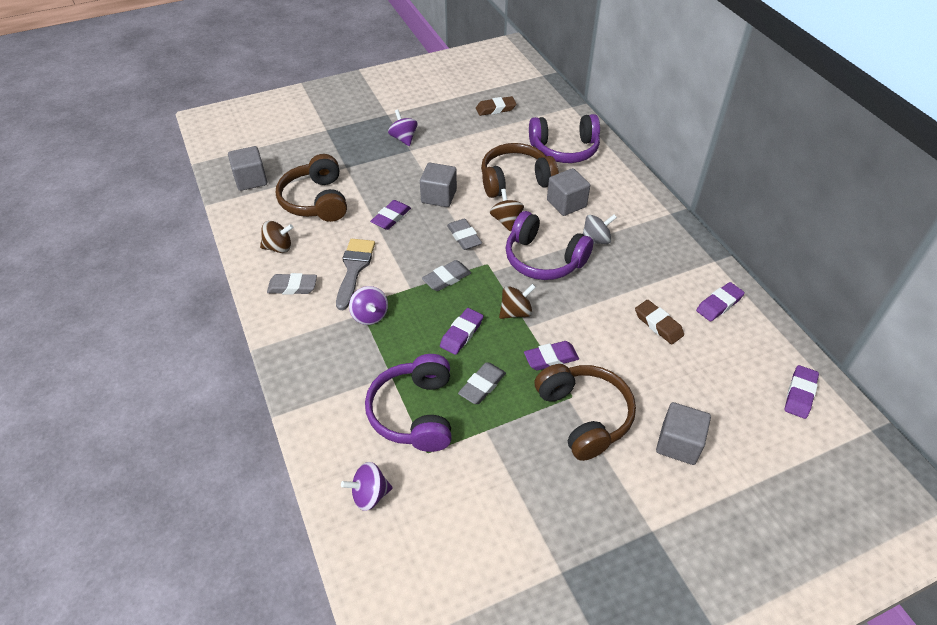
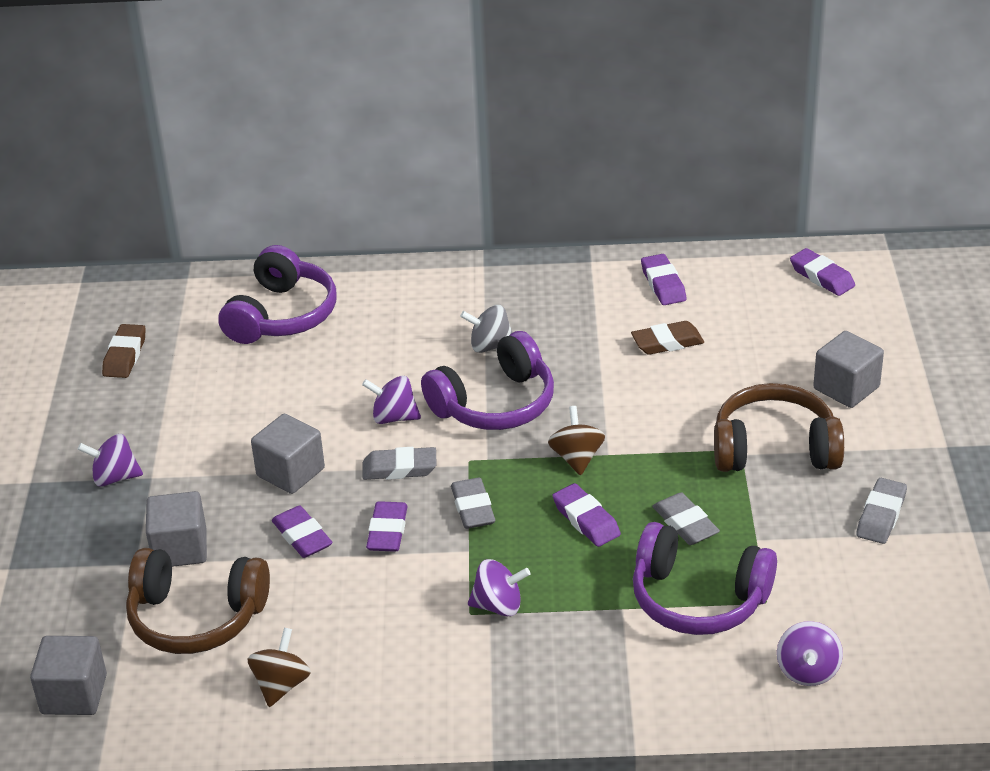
camera: 65 degrees left, 10 degrees down
(292, 287) = (385, 683): grey eraser -> grey eraser (881, 515)
(354, 269) = (390, 603): grey brush -> none
(506, 220) = (394, 417): brown spinning top -> purple spinning top
(515, 180) = (313, 383): brown headphones -> none
(551, 358) = (672, 449): purple eraser -> purple eraser (387, 531)
(566, 203) = (399, 349): grey cube -> grey cube (180, 548)
(596, 240) = (490, 346): grey spinning top -> grey spinning top turned 90 degrees counterclockwise

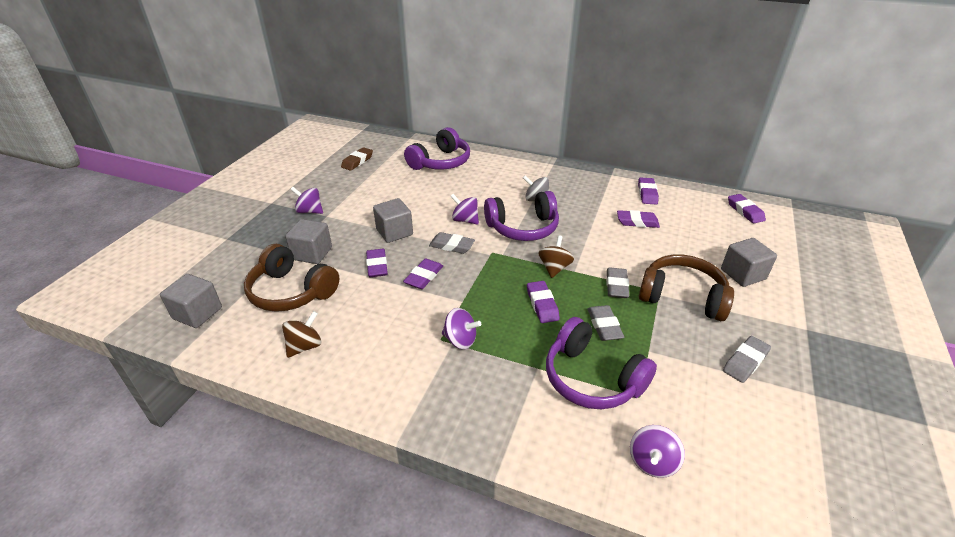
camera: 20 degrees right, 0 degrees up
(473, 508) = (479, 278): grey eraser -> grey eraser (616, 286)
(667, 342) = (637, 222): brown eraser -> purple eraser

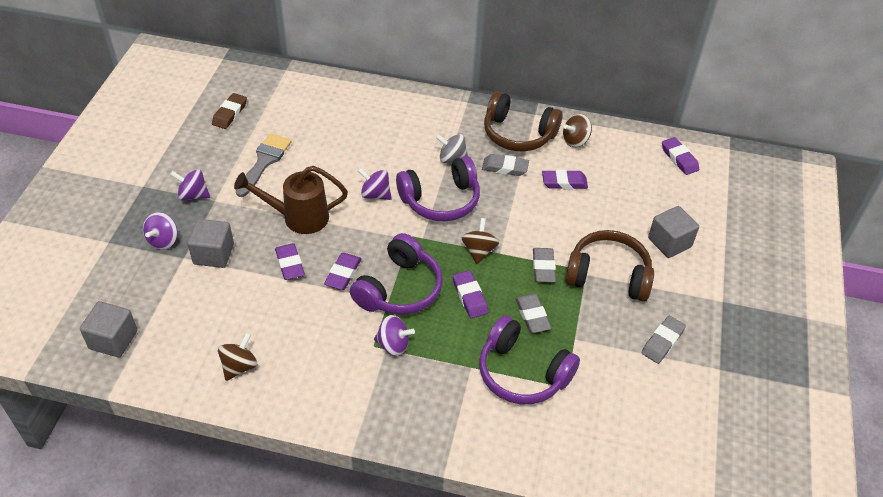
camera: 10 degrees left, 10 degrees up
(291, 292) = (205, 305): brown headphones -> brown headphones (518, 134)
(375, 193) = (264, 162): none -> grey brush
(394, 232) = (299, 217): grey cube -> brown watering can
(441, 162) = (332, 108): purple headphones -> purple headphones (399, 289)
(451, 246) = (366, 231): grey eraser -> grey eraser (505, 168)
(647, 193) = (575, 140): purple eraser -> brown spinning top
(652, 462) = (576, 446): purple spinning top -> purple spinning top (163, 241)

